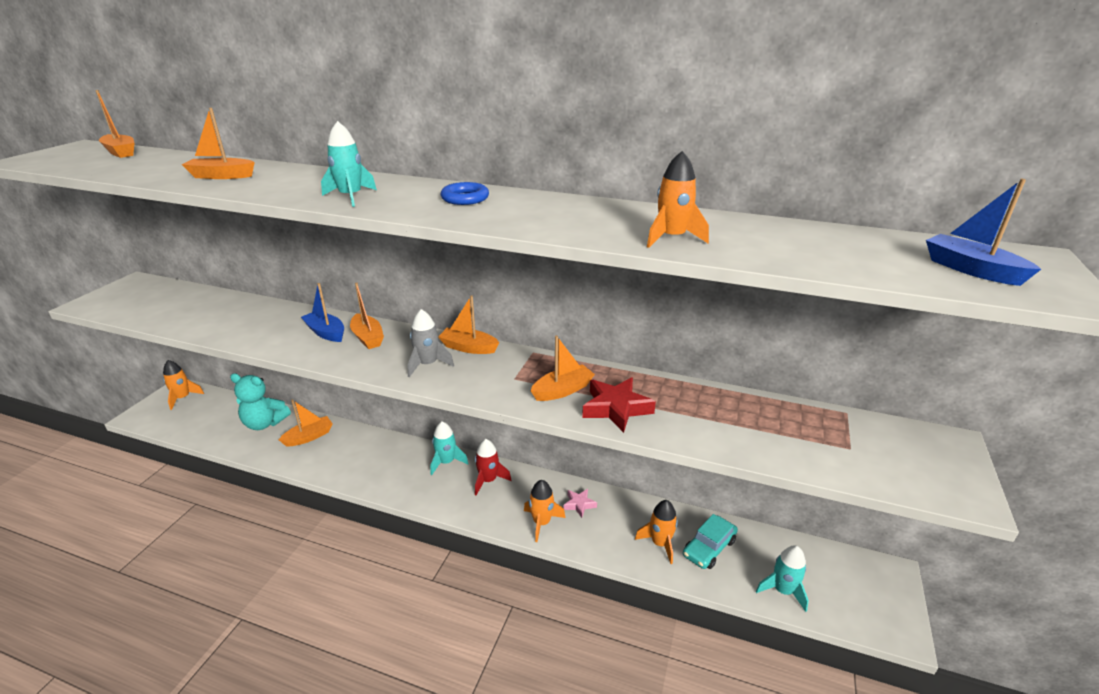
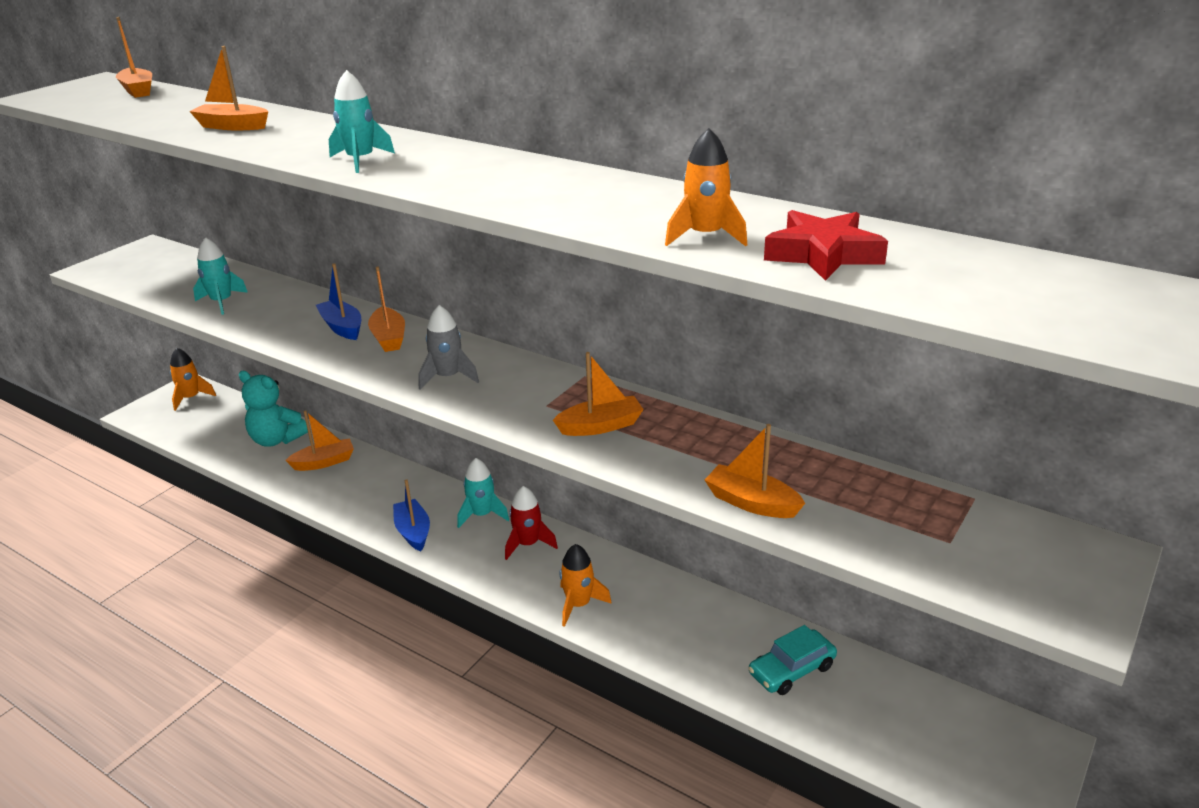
camera: 15 degrees right, 0 degrees up
(465, 198) = (491, 169): blue ring -> none
(468, 348) = (505, 362): orange boat -> orange boat (751, 503)
(579, 504) = (636, 590): pink star -> none
(616, 408) = (658, 455): red star -> red star (823, 254)
(660, 543) = (726, 654): orange rocket -> none
(782, 590) = (873, 738): turquoise rocket -> turquoise rocket (222, 302)
(971, 270) = (1066, 304): blue boat -> blue boat (413, 532)

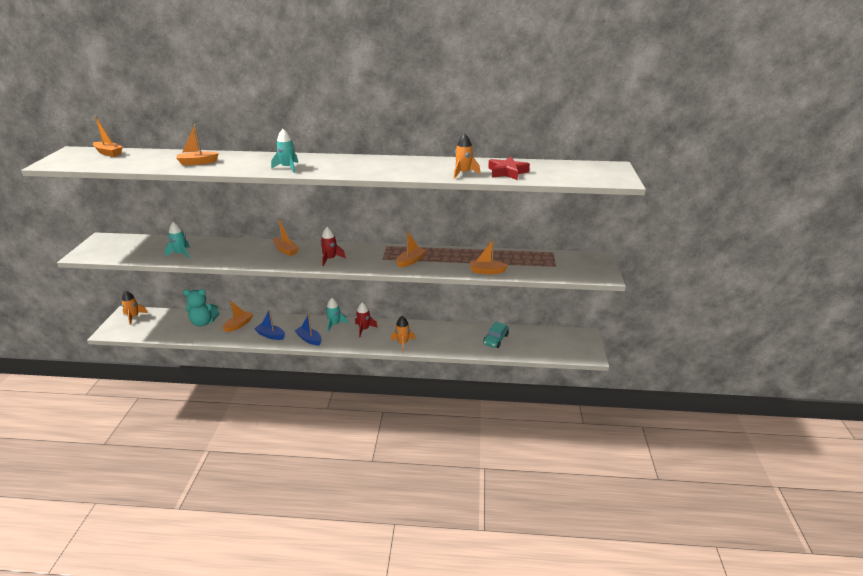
camera: 30 degrees left, 0 degrees up
(342, 327) = (258, 251): blue boat -> blue boat (270, 335)
(448, 377) = (330, 259): grey rocket -> red rocket

